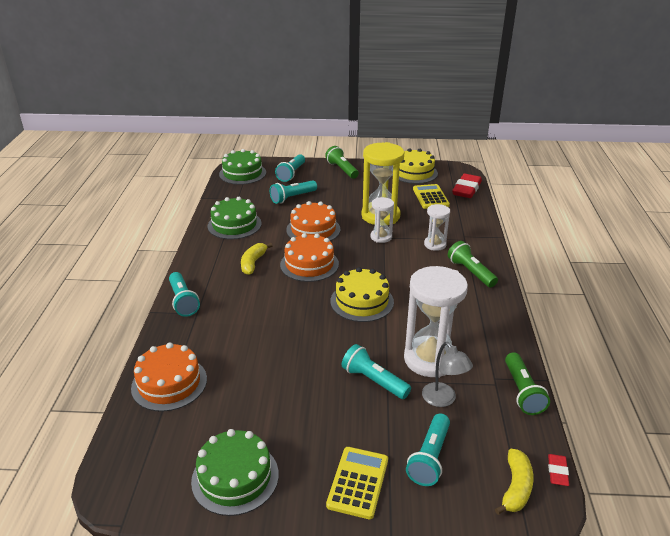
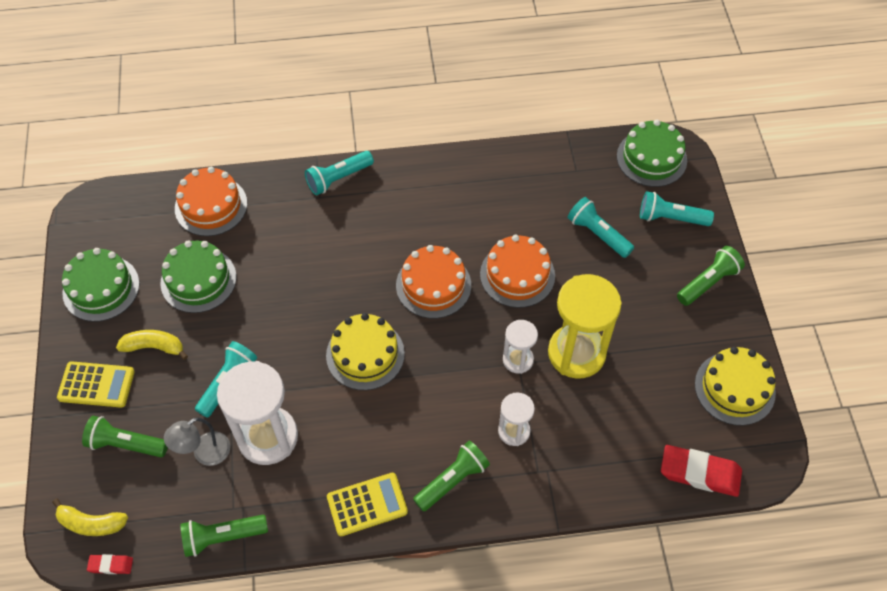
camera: 80 degrees right, 25 degrees up
(234, 225) = (507, 184): green cake -> green cake (198, 280)
(253, 263) = (424, 225): yellow banana -> yellow banana (154, 347)
(430, 197) = (655, 418): yellow calculator -> yellow calculator (367, 504)
(430, 458) = (126, 444): turquoise flashlight -> green flashlight

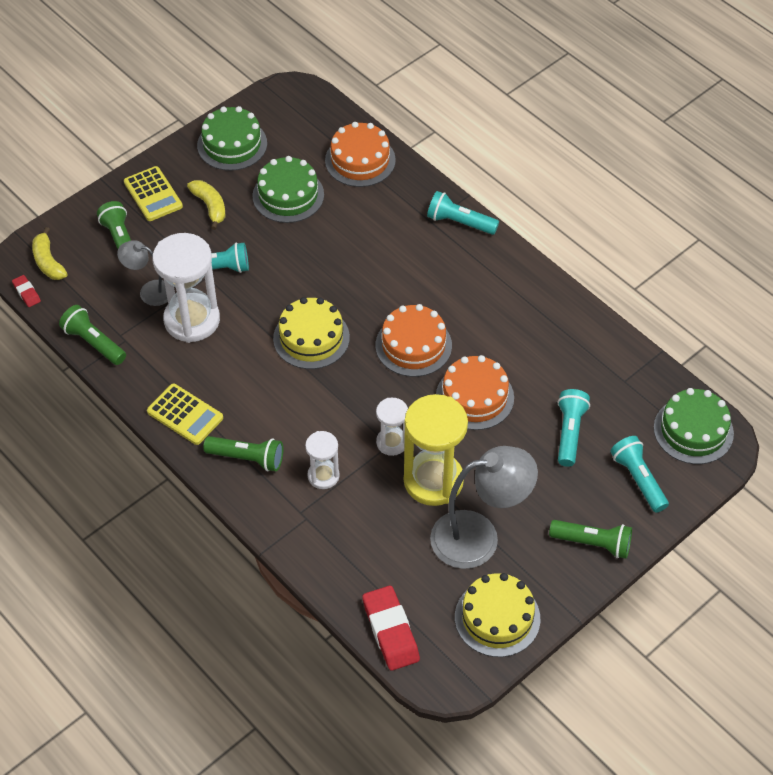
camera: 55 degrees right, 5 degrees down
(652, 354) = (479, 537): none -> grey lamp

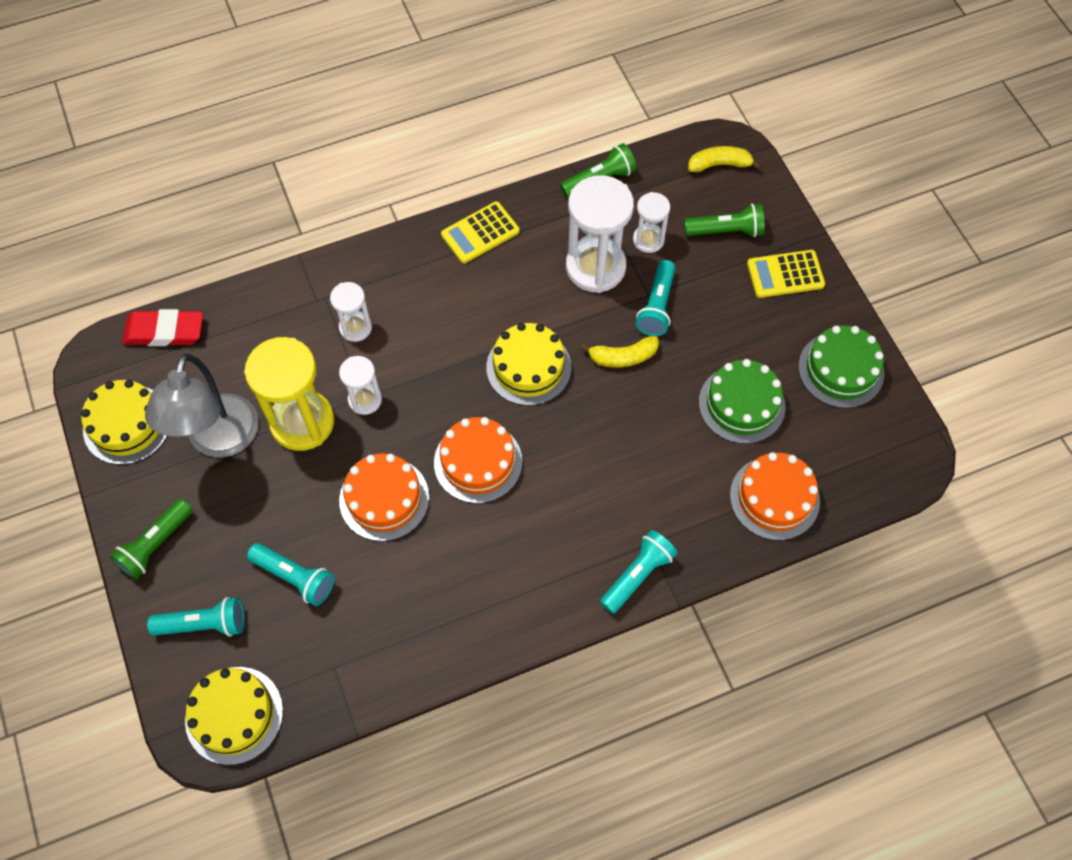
camera: 110 degrees right, 10 degrees up
(26, 293) = (685, 140): red eraser -> none
(149, 291) = (648, 240): grey lamp -> white hourglass
(210, 207) = (749, 323): yellow banana -> yellow banana (623, 357)
(247, 458) = (406, 270): green flashlight -> none
(693, 430) = (234, 715): green cake -> yellow cake

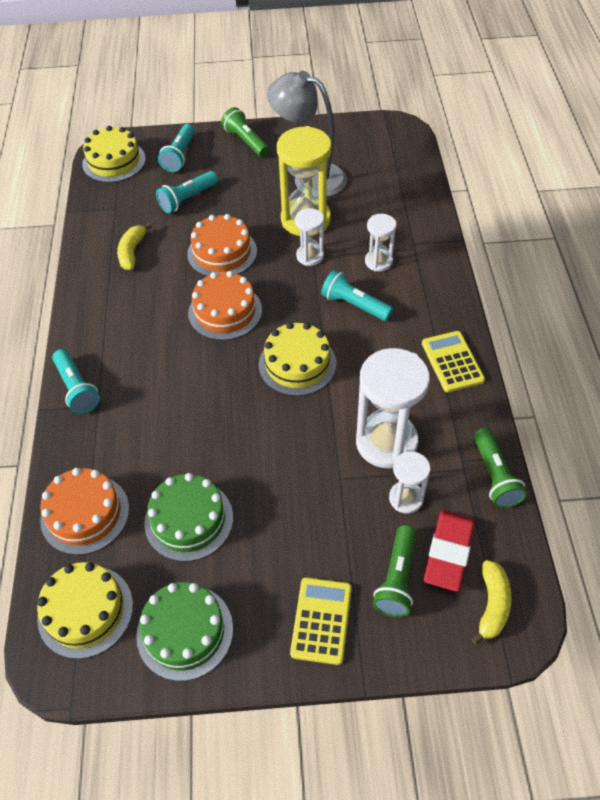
camera: 110 degrees right, 10 degrees down
(127, 424) = (341, 137): yellow cake -> yellow cake (85, 611)
(164, 332) = (412, 161): red eraser -> red eraser (448, 552)
(623, 357) = (279, 436): yellow banana -> yellow banana (132, 252)
(657, 306) = (324, 481): turquoise flashlight -> turquoise flashlight (354, 305)

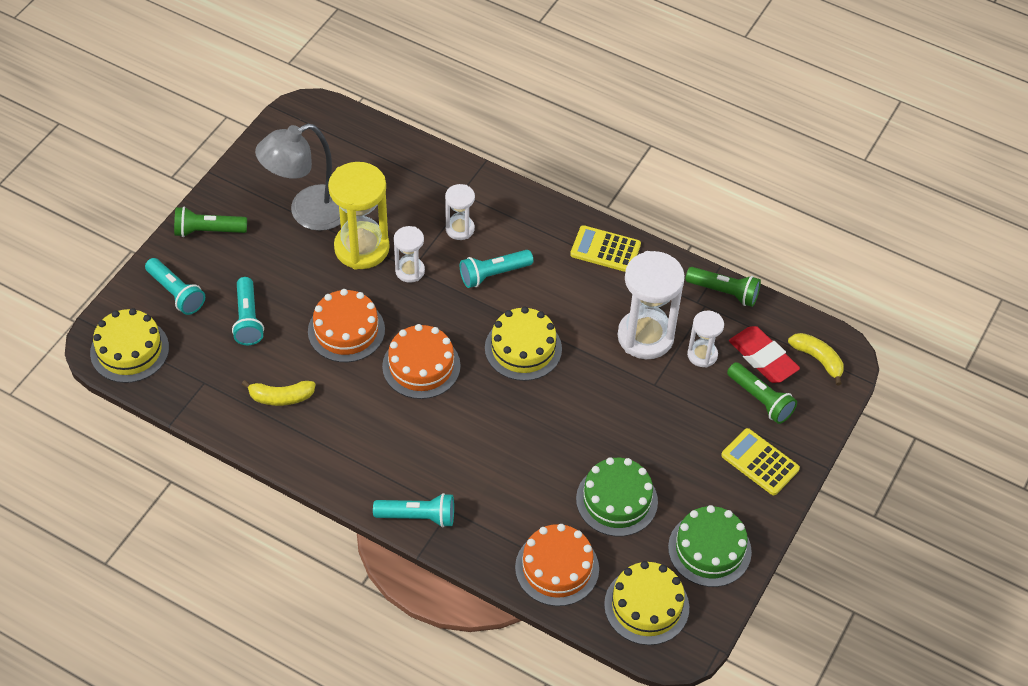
camera: 60 degrees left, 0 degrees up
(132, 252) = (281, 397): yellow banana -> yellow banana turned 45 degrees counterclockwise

